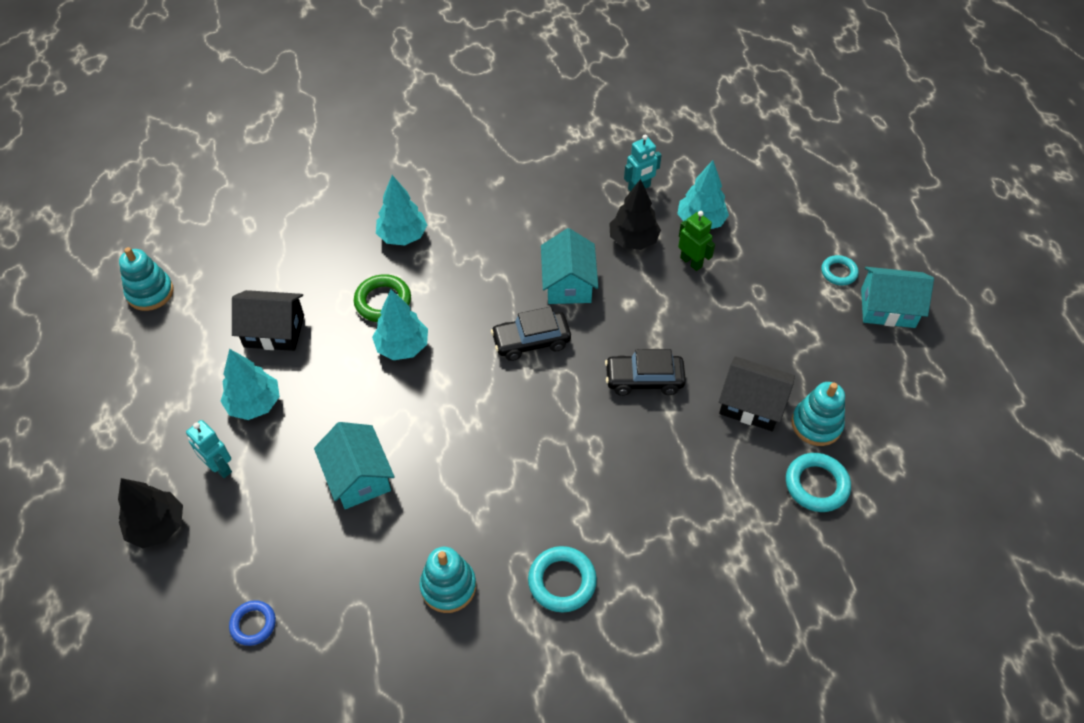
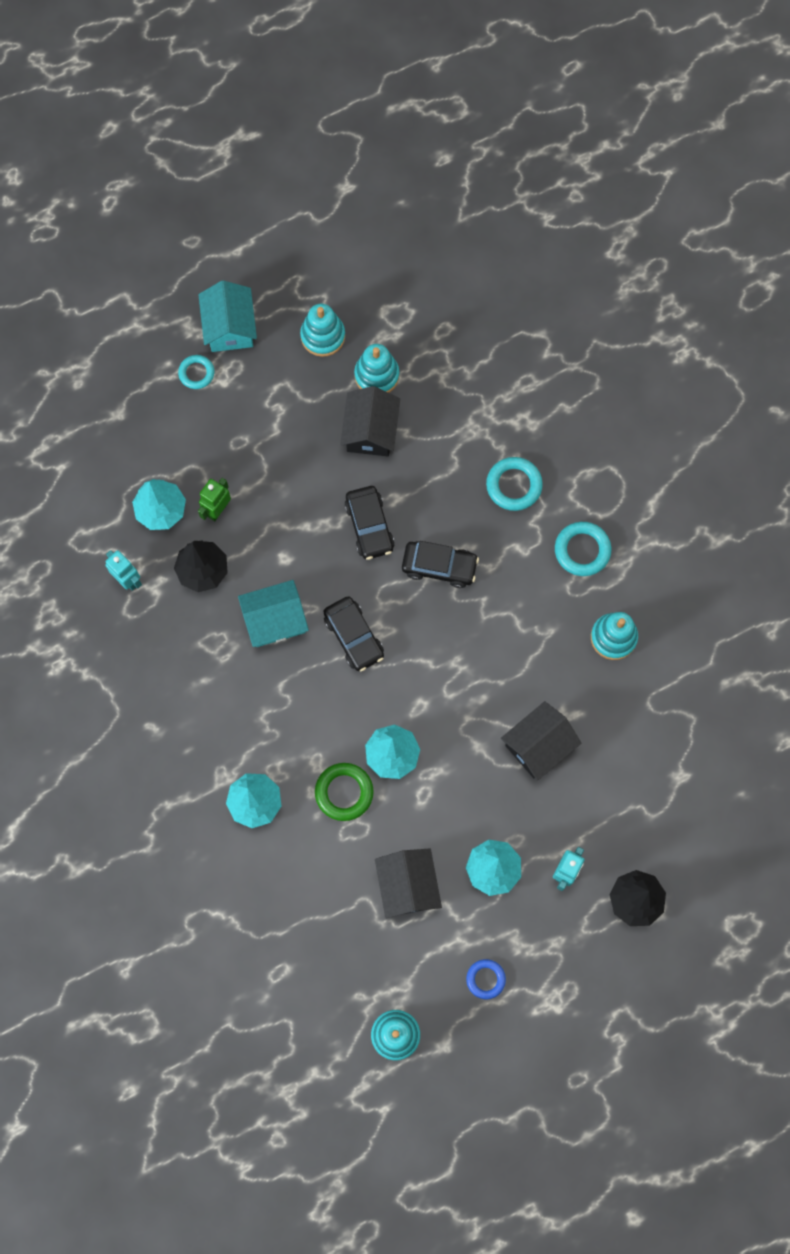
camera: 105 degrees left, 20 degrees up
(253, 624) = (691, 780): blue ring -> blue ring (485, 979)
(358, 477) = (538, 745): turquoise house -> black house
(583, 432) = (439, 566): none -> black car
(816, 485) = (437, 369): turquoise ring -> turquoise ring (514, 485)
(869, 385) = (323, 336): none -> turquoise stacking toy

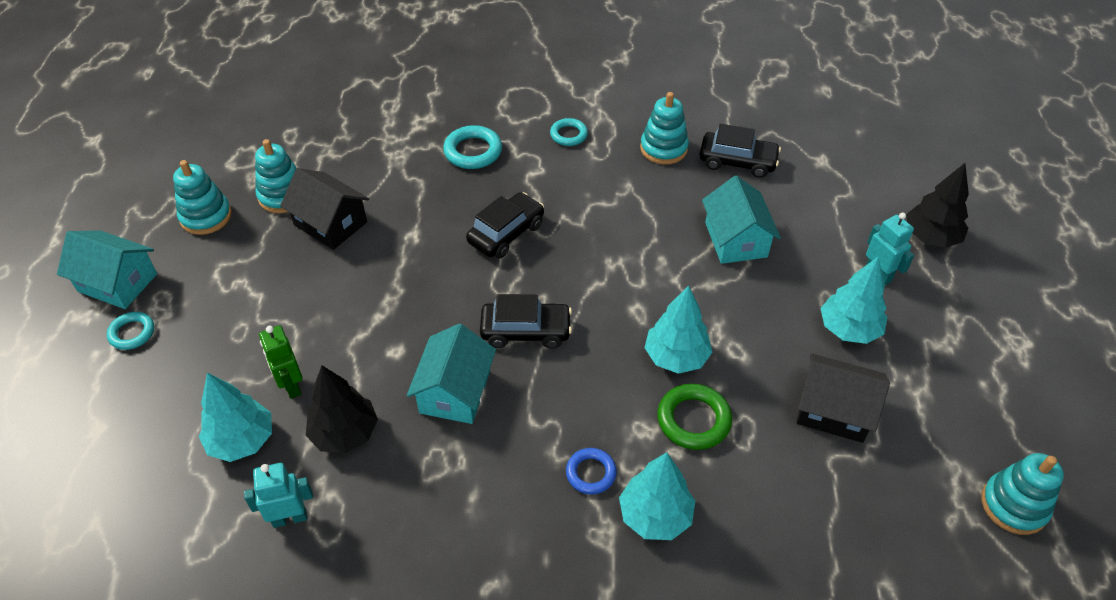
camera: 60 degrees left, 25 degrees down
(369, 526) = (422, 267): black car -> black car (737, 162)
(485, 979) = (972, 389): blue ring -> blue ring (591, 473)
(538, 745) = (736, 240): black house -> turquoise house
(582, 550) = (568, 135): turquoise ring -> turquoise ring, size x0.66

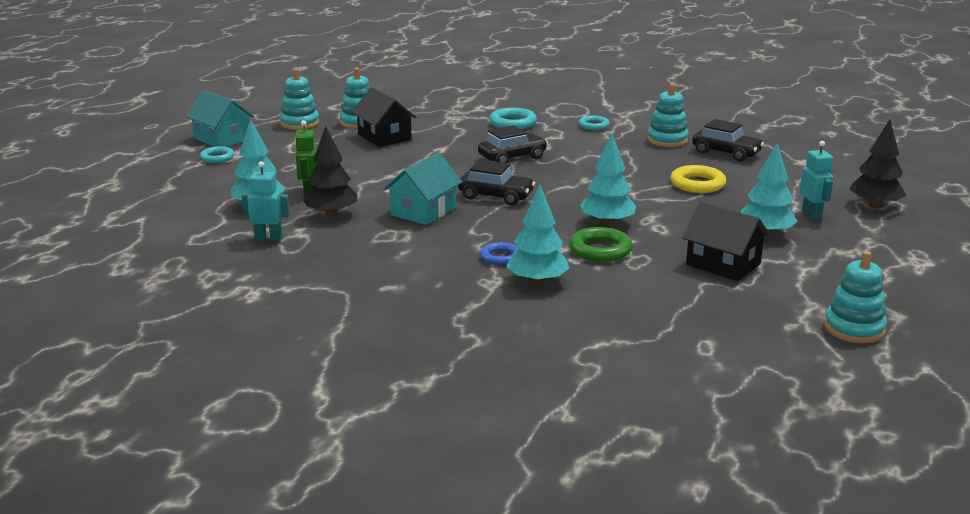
camera: 20 degrees right, 25 degrees down
(736, 240) = (697, 184): turquoise house -> yellow ring

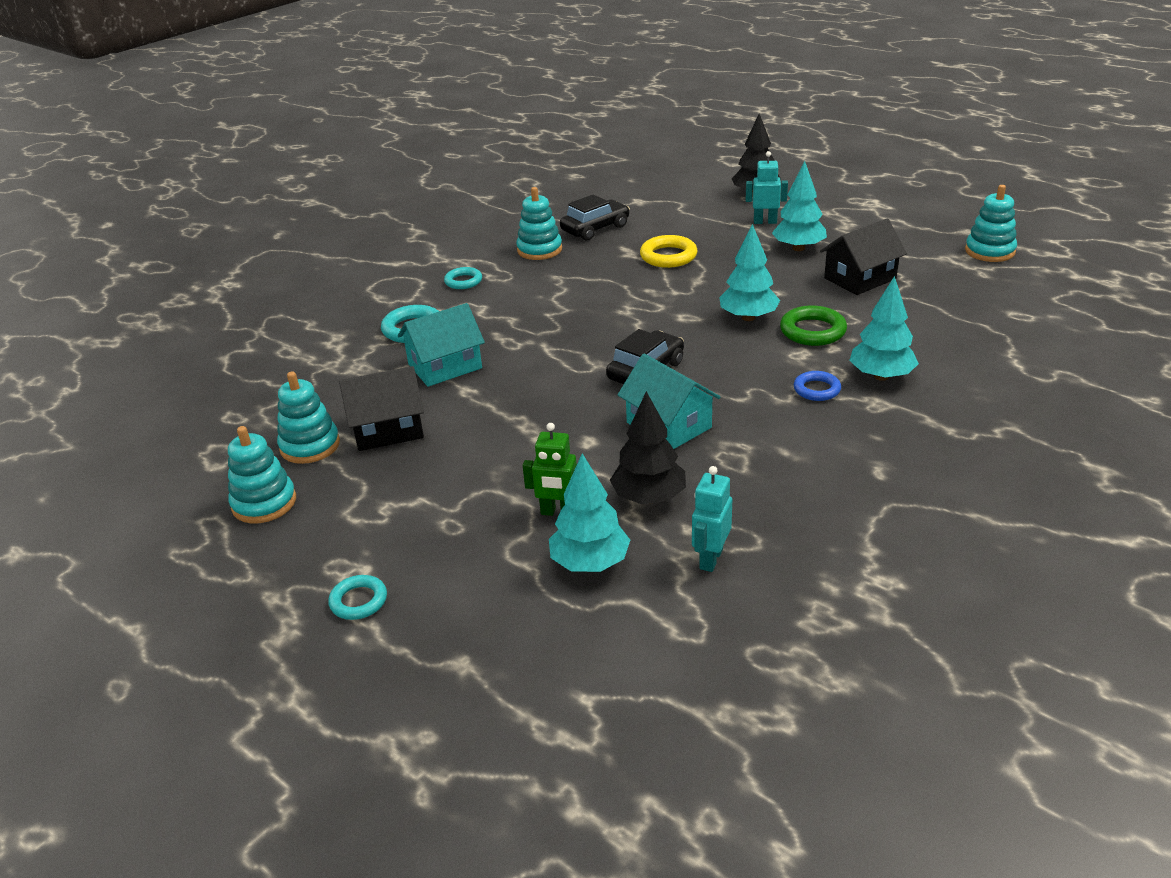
camera: 70 degrees left, 10 degrees up
(222, 139) = (270, 593): turquoise house -> turquoise house (445, 366)
(512, 157) = (530, 345): black car -> none

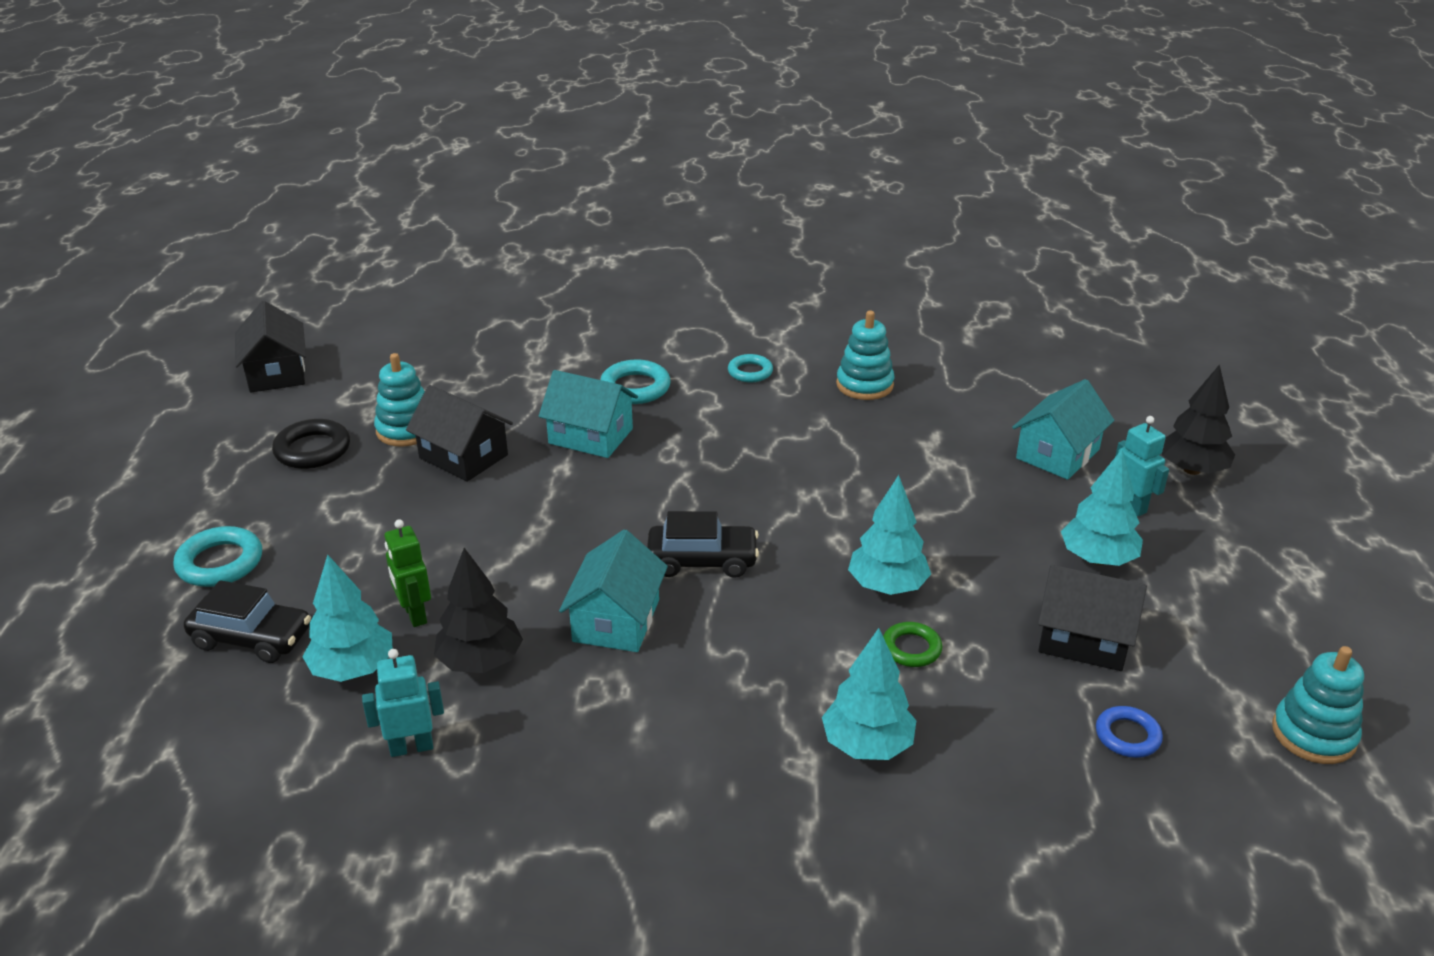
camera: 50 degrees right, 0 degrees up
(109, 491) = (276, 373): none -> black house
(264, 503) = (312, 450): turquoise stacking toy -> black ring
(358, 601) = (220, 563): turquoise ring -> turquoise ring, size x1.53
(595, 229) = (954, 397): black car -> black car (252, 638)
(668, 256) = (955, 472): yellow ring -> none
(693, 222) = (1057, 454): none -> turquoise house
(812, 331) = (911, 648): green ring -> green ring, size x0.66
(816, 389) = (786, 702): blue ring -> blue ring (1127, 736)

